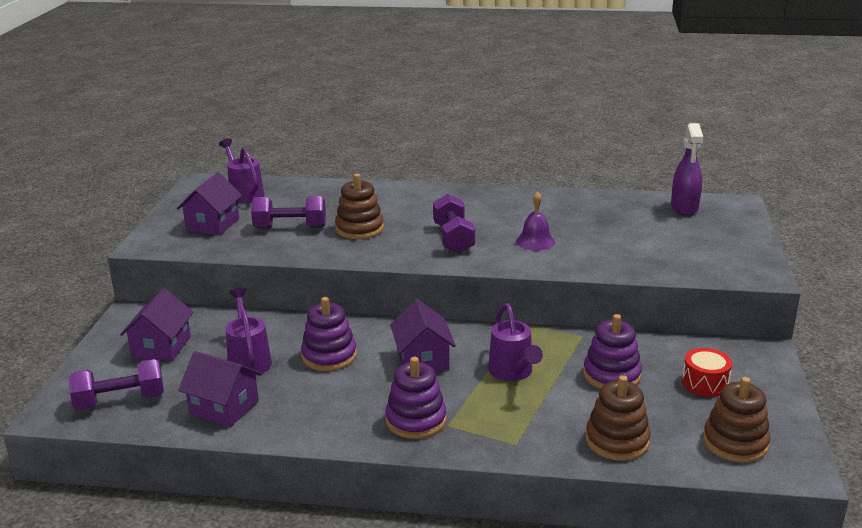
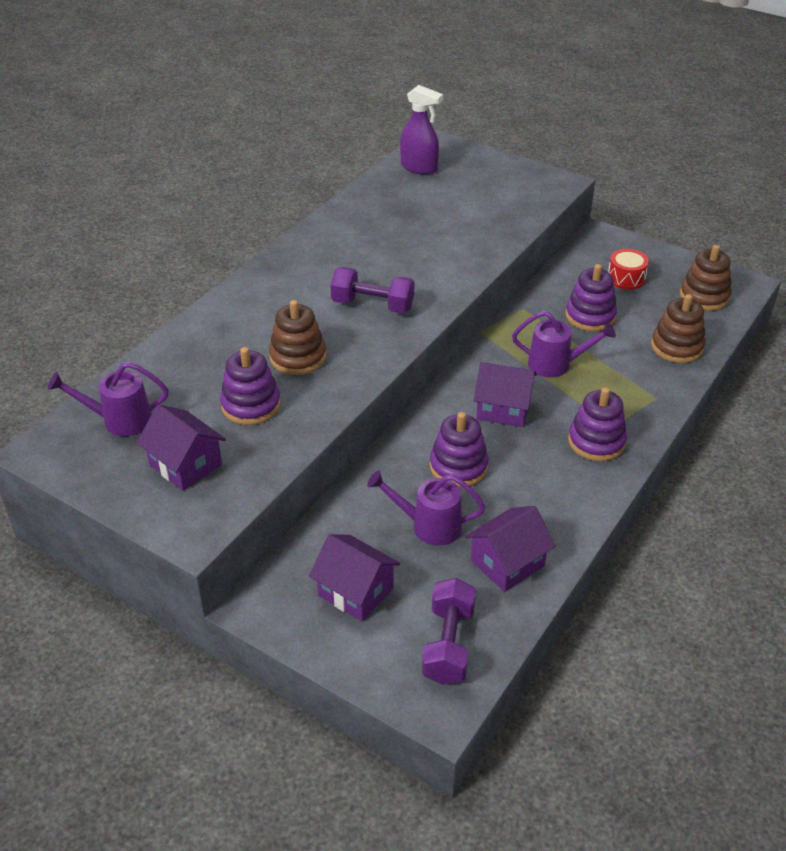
camera: 65 degrees left, 15 degrees up
(290, 228) = (251, 405): purple dumbbell -> purple stacking toy
(535, 241) = (417, 262): purple bell -> none

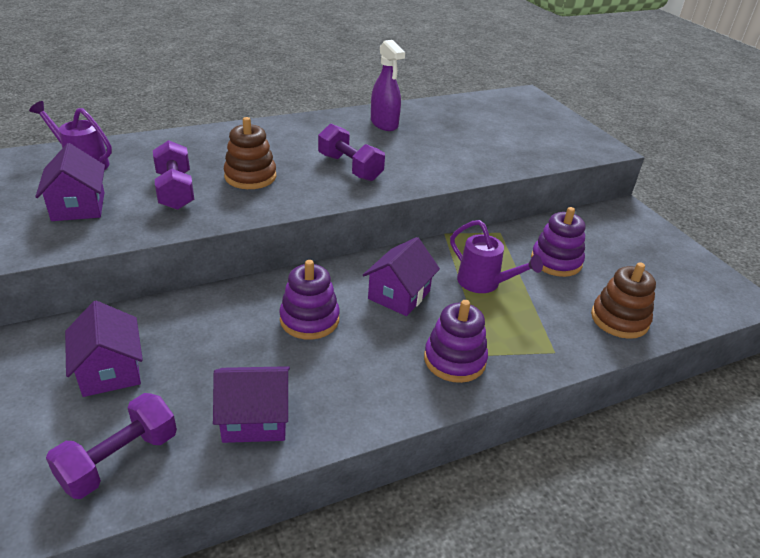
camera: 30 degrees right, 5 degrees down
(251, 405) = (175, 191): purple stacking toy -> purple dumbbell
(419, 168) = (496, 104): purple spray bottle -> purple spray bottle (384, 124)
(428, 526) = (229, 351): purple watering can -> none
(503, 409) = (399, 295): purple house -> purple house turned 75 degrees clockwise
(626, 278) = (621, 247): red drum -> none
(704, 296) = (689, 291): brown stacking toy -> none

